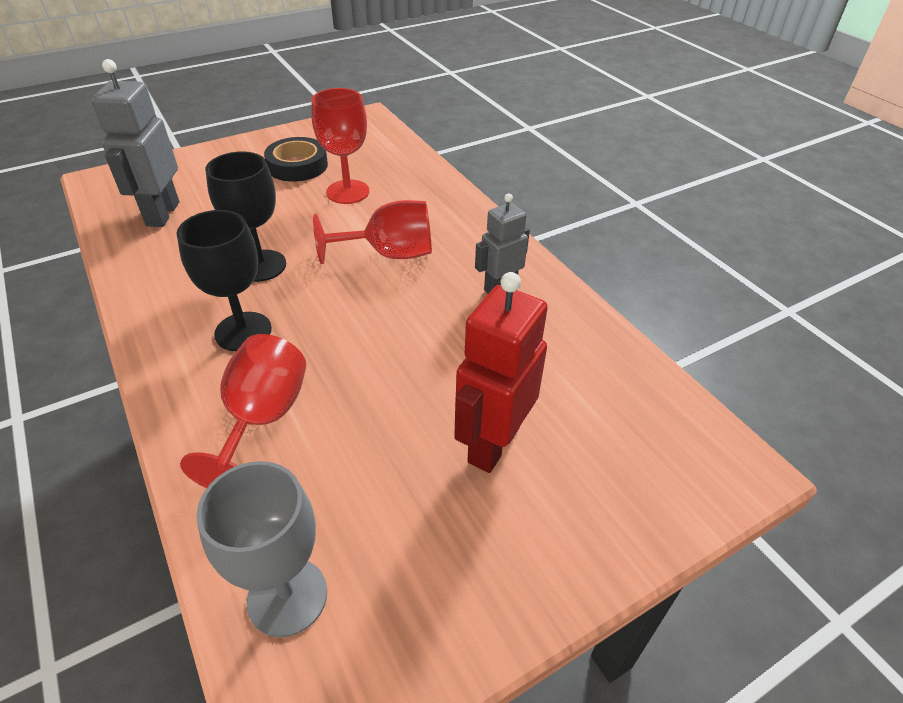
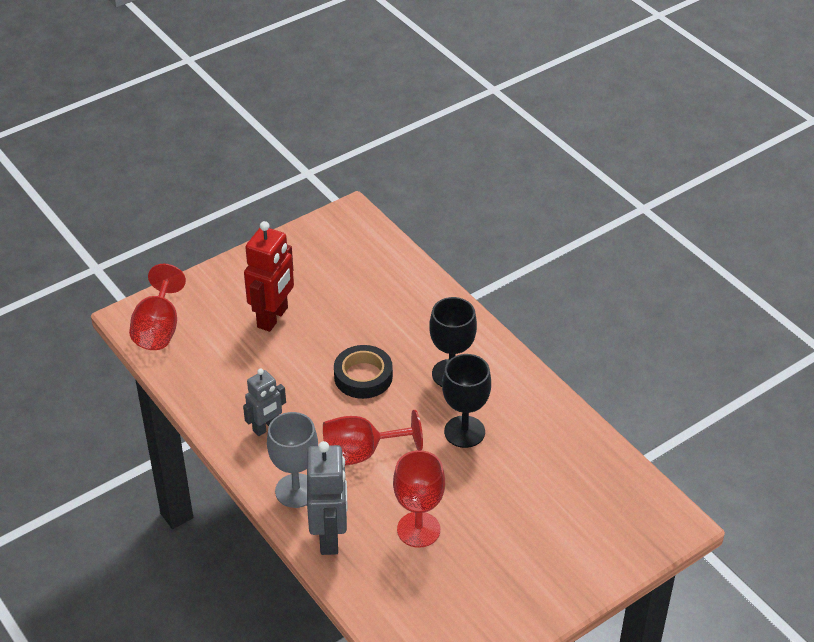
camera: 175 degrees right, 0 degrees up
(162, 214) = (582, 482): grey robot -> grey robot (330, 537)
(262, 419) = (413, 320): red goblet -> red goblet (158, 329)
(287, 596) = (369, 249): grey goblet -> grey goblet (296, 491)
(297, 166) = (485, 567): black tape -> black tape (363, 376)

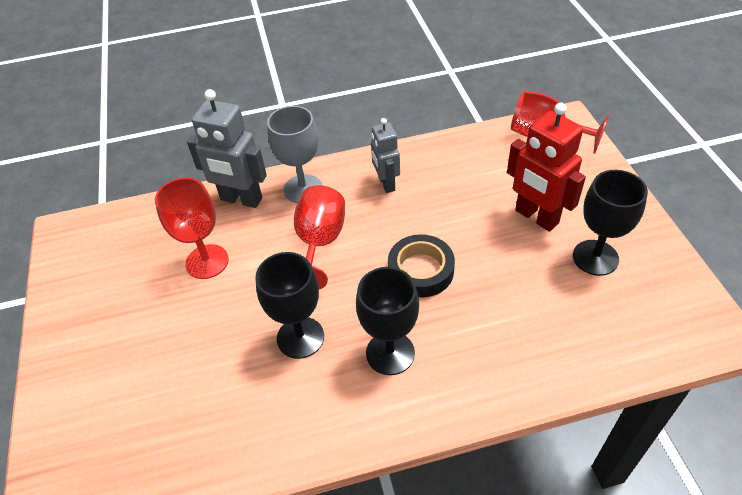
camera: 115 degrees right, 5 degrees up
(306, 278) = (595, 257): none -> black goblet

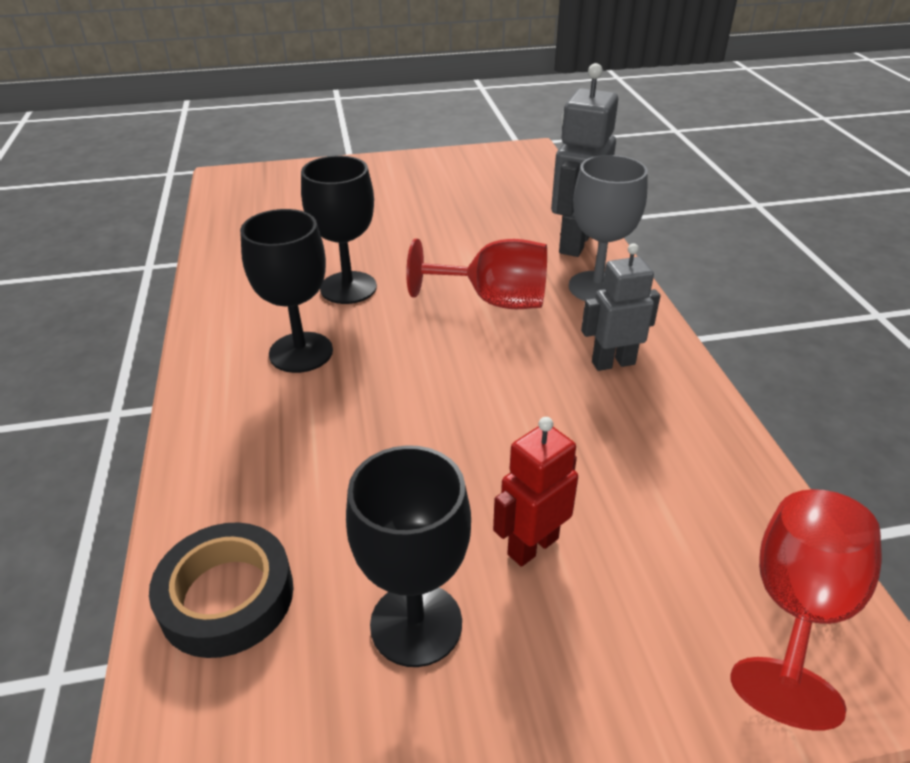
camera: 90 degrees right, 10 degrees down
(207, 261) = (473, 226): red goblet -> none
(421, 270) = (429, 387): black tape -> black tape (227, 596)
(536, 217) = (532, 546): red robot -> red robot, size x0.63

